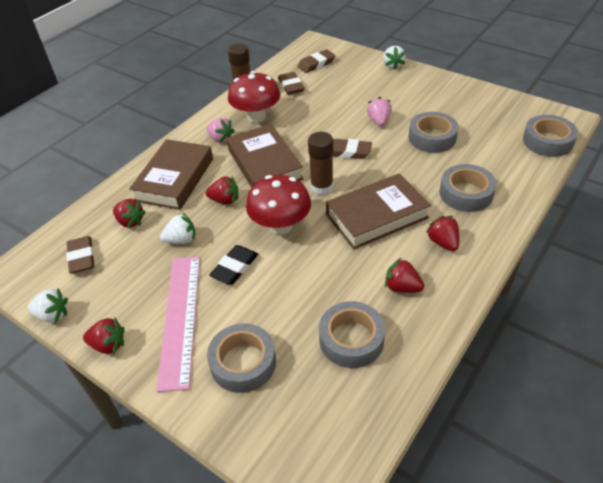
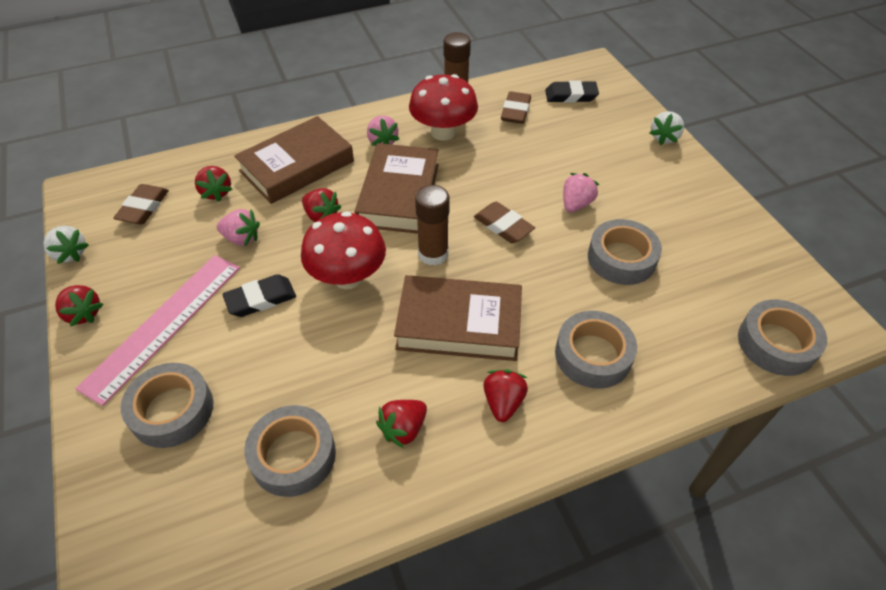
camera: 30 degrees right, 5 degrees up
(181, 240) = (241, 238): white strawberry -> pink strawberry
(316, 64) = (571, 95): brown eraser -> black eraser
(402, 287) = (403, 429): red strawberry -> red strawberry turned 105 degrees counterclockwise

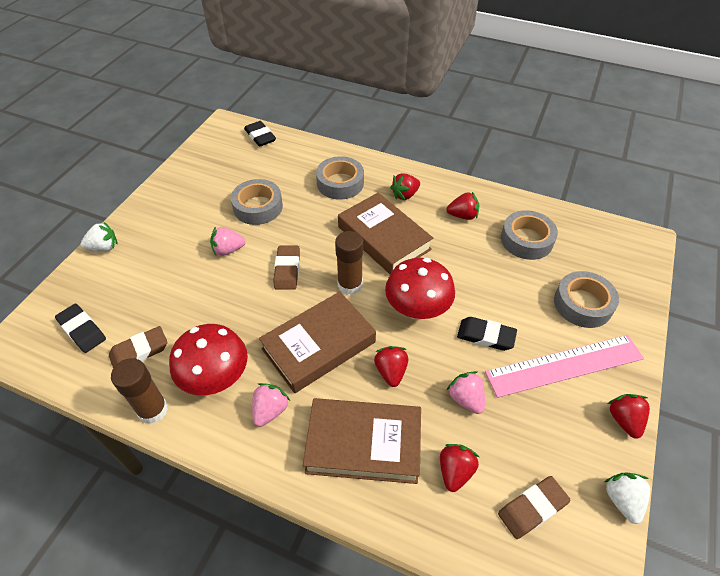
camera: 135 degrees left, 0 degrees up
(776, 343) = (260, 136): grey tape -> black eraser

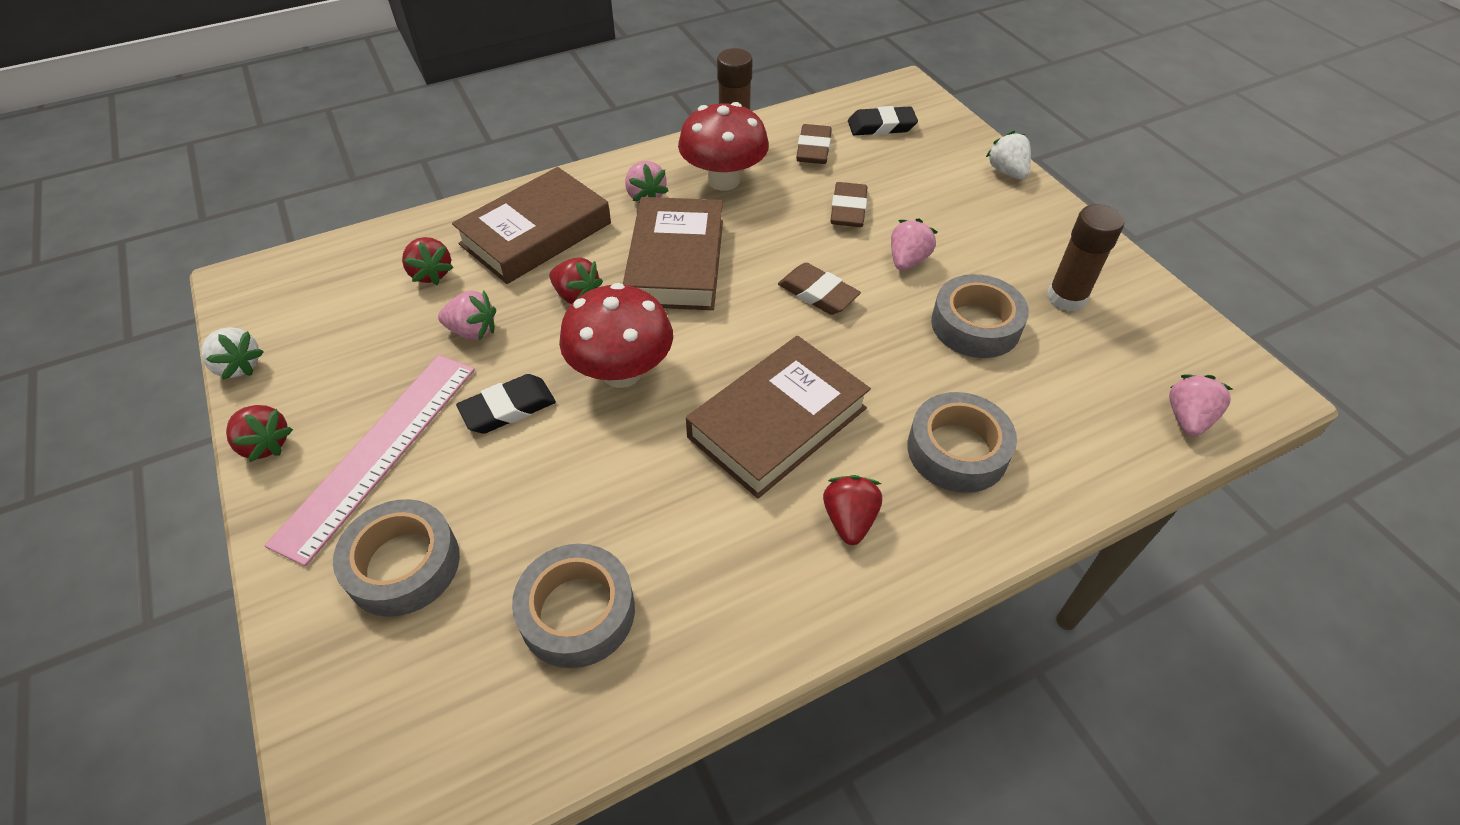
camera: 130 degrees right, 0 degrees up
(104, 247) = (1007, 172): white strawberry -> white strawberry turned 135 degrees clockwise
(260, 136) = (1187, 418): black eraser -> pink strawberry
(350, 285) = (731, 335): brown glue stick -> brown glue stick (1066, 298)
(383, 238) = (777, 422): brown book -> brown book turned 45 degrees counterclockwise
(462, 215) = (722, 565): red strawberry -> none
(532, 508) = (334, 299): brown eraser -> brown eraser (848, 209)

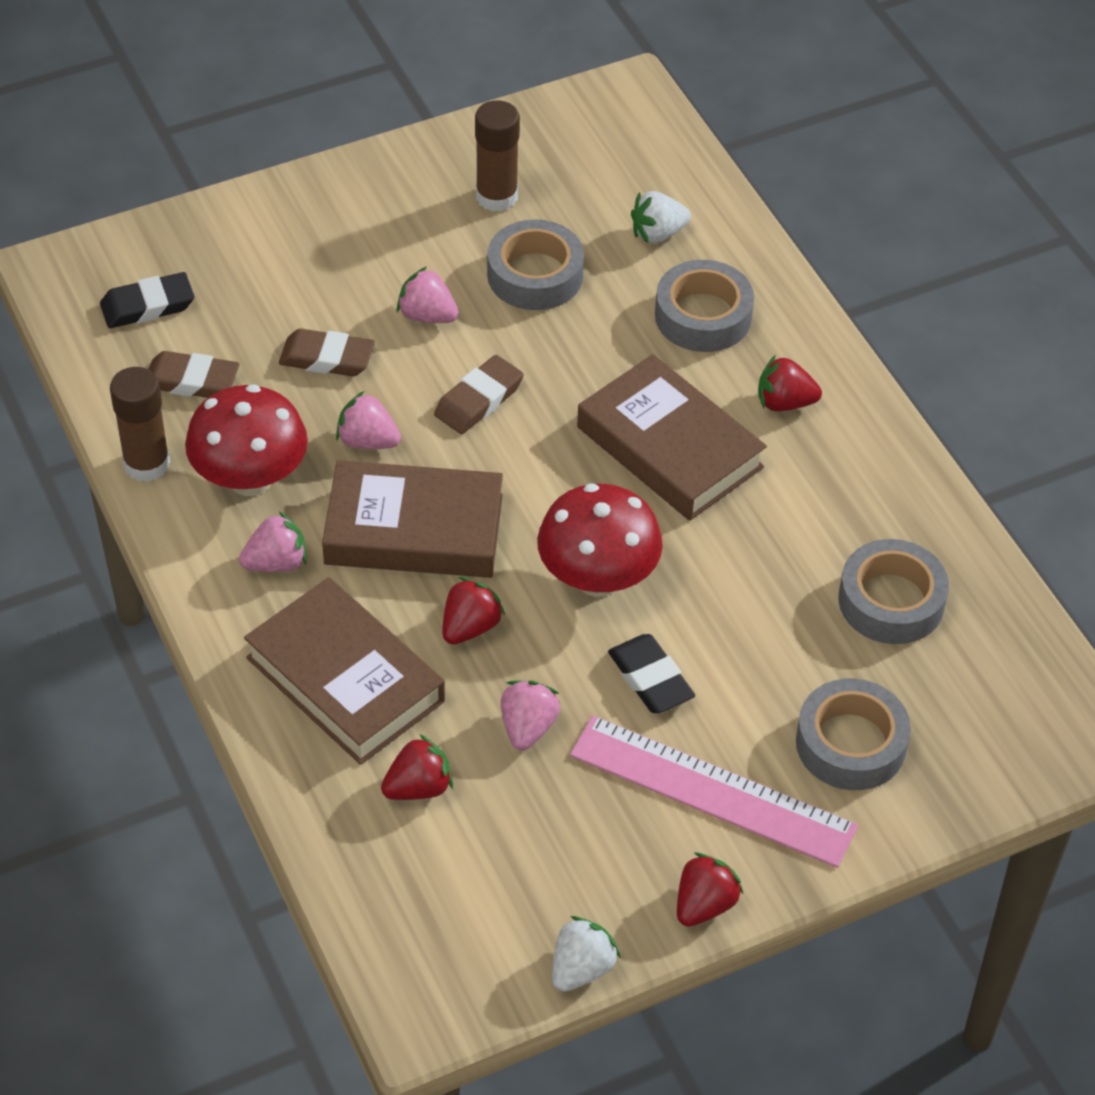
camera: 90 degrees left, 0 degrees up
(881, 126) = (148, 306): black eraser -> black eraser turned 75 degrees clockwise
(1007, 172) = (267, 201): white strawberry -> white strawberry (658, 233)
(1187, 418) = (663, 151): pink strawberry -> pink strawberry (367, 441)

